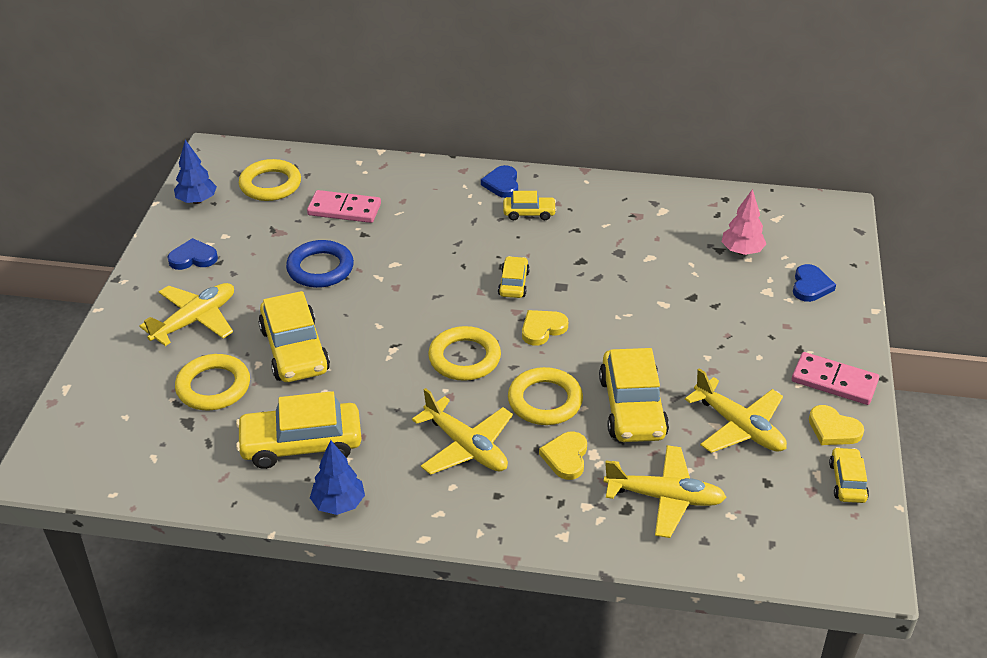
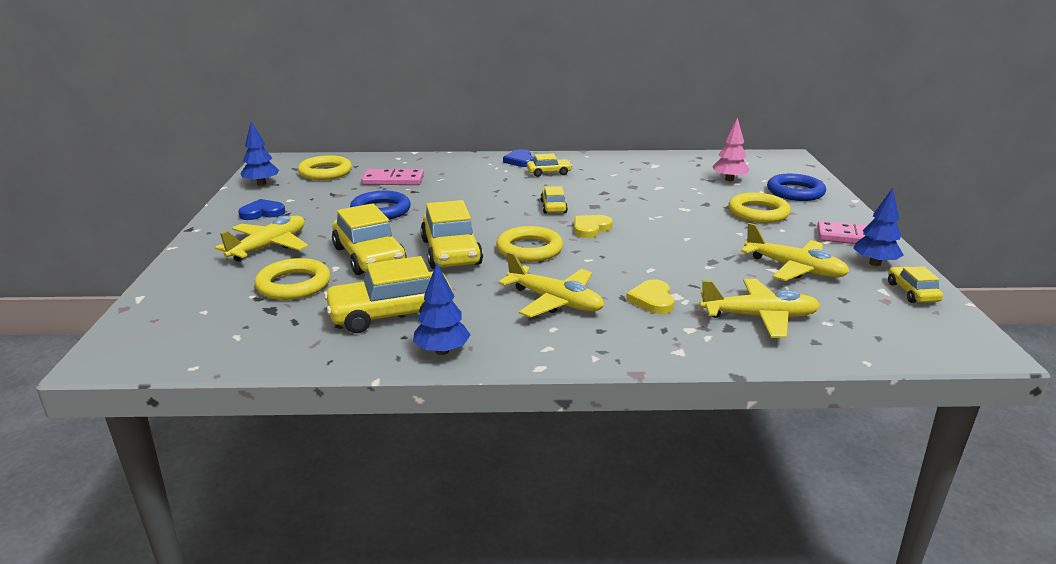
camera: 10 degrees left, 15 degrees down
(545, 401) = (614, 268): yellow ring -> yellow ring (758, 213)
(632, 407) = (694, 265): yellow car -> yellow car (451, 252)
(810, 286) = (795, 192): blue heart -> blue ring
(833, 429) = (875, 263): yellow heart -> blue tree

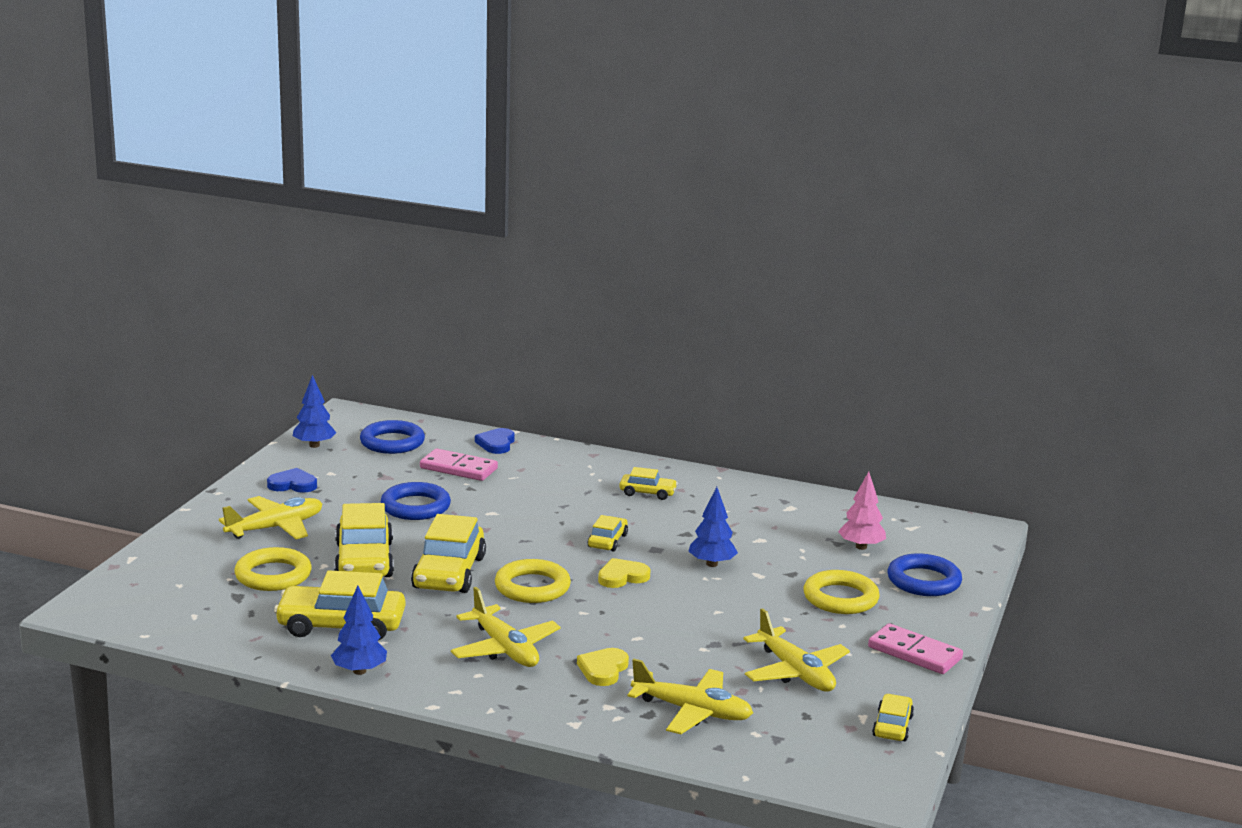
camera: 20 degrees right, 5 degrees down
(325, 172) = (392, 442): yellow ring -> blue ring
(520, 161) = (629, 469): blue heart -> blue heart (496, 444)
(875, 263) = (896, 687): blue tree -> blue tree (711, 564)

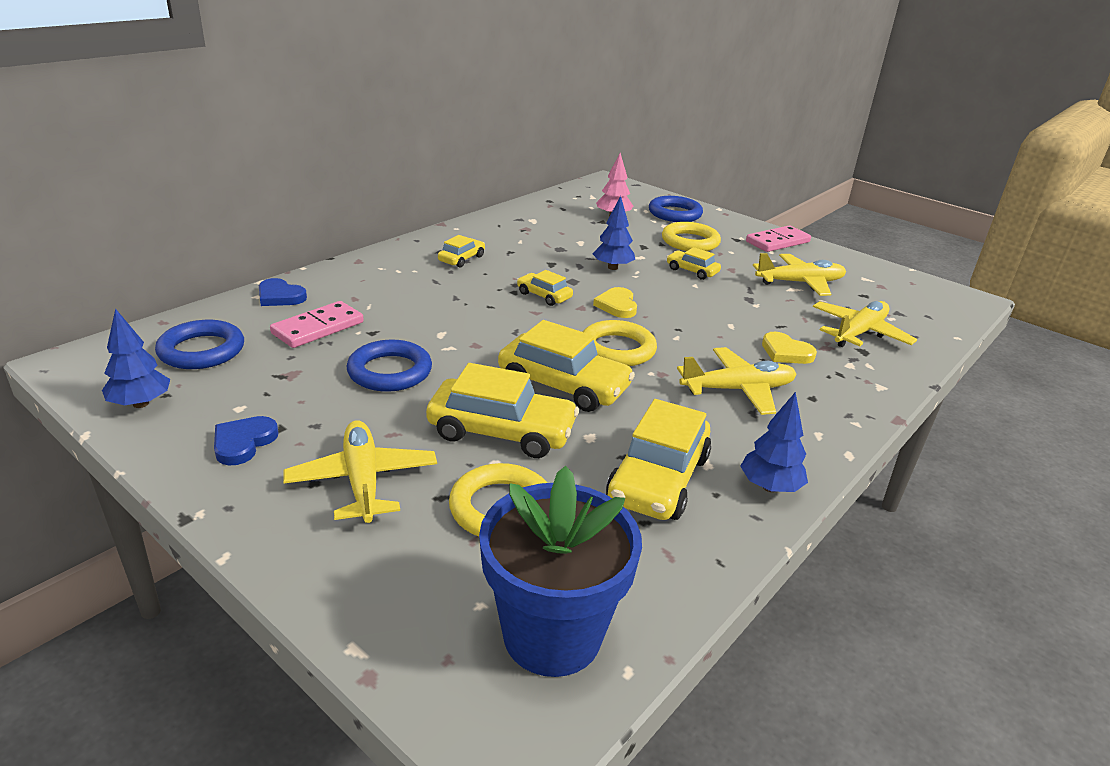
camera: 70 degrees left, 10 degrees up
(163, 609) = (552, 635): none -> blue flower pot
(892, 726) = (879, 273): yellow car -> yellow car (692, 271)

